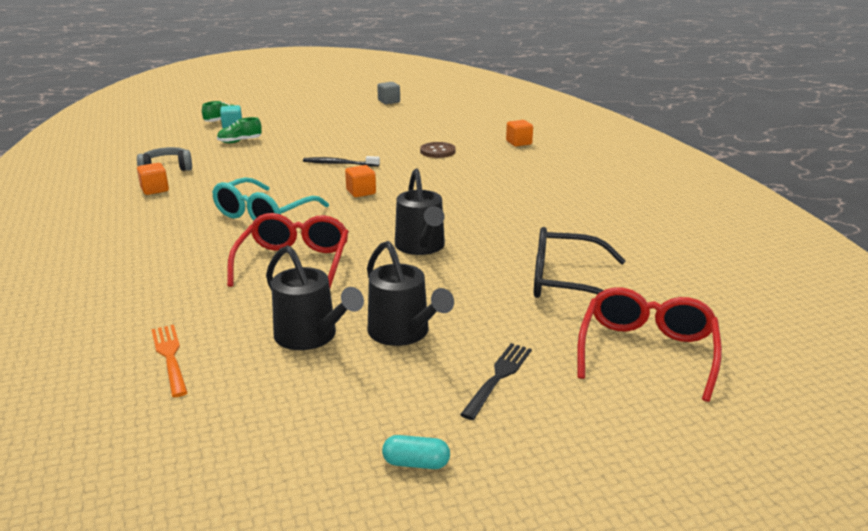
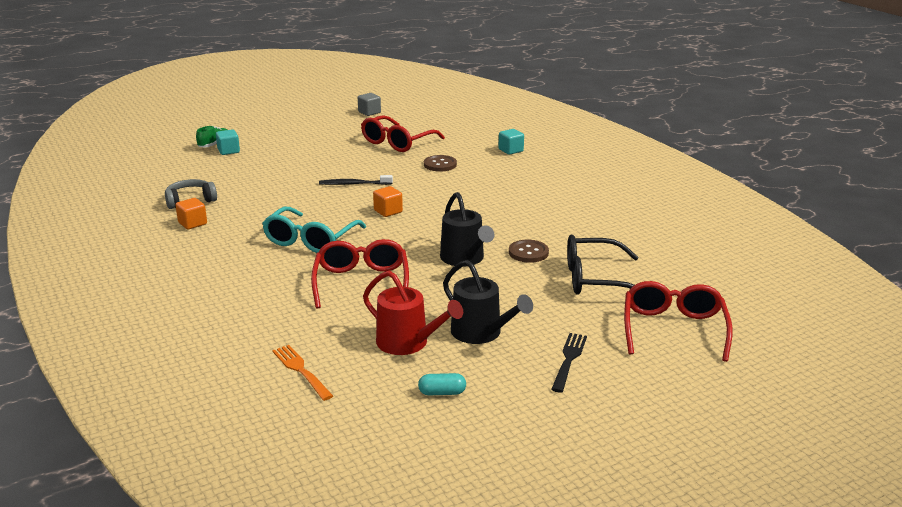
camera: 10 degrees left, 0 degrees up
(240, 141) = (245, 167): green shoe -> none
(310, 336) = (407, 343): black watering can -> red watering can
(403, 129) = (397, 142): none -> red glasses
(416, 463) = (532, 426): turquoise capsule -> turquoise capsule (442, 392)
(497, 246) = (528, 253): none -> brown button
(518, 143) = (511, 150): orange cube -> turquoise cube

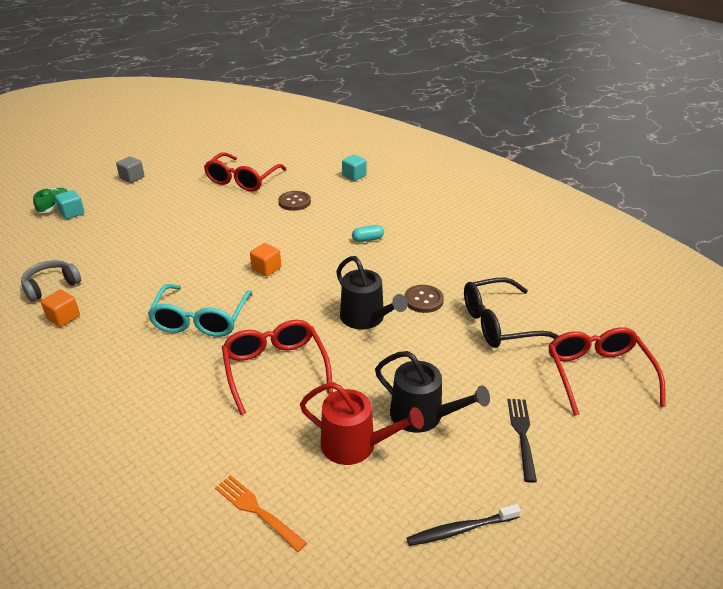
camera: 15 degrees left, 10 degrees up
(354, 184) = (219, 238): black toothbrush -> black toothbrush (461, 529)
(369, 112) = (201, 146): grey cube -> grey cube (132, 178)
(442, 392) = (418, 509): turquoise capsule -> turquoise capsule (367, 239)

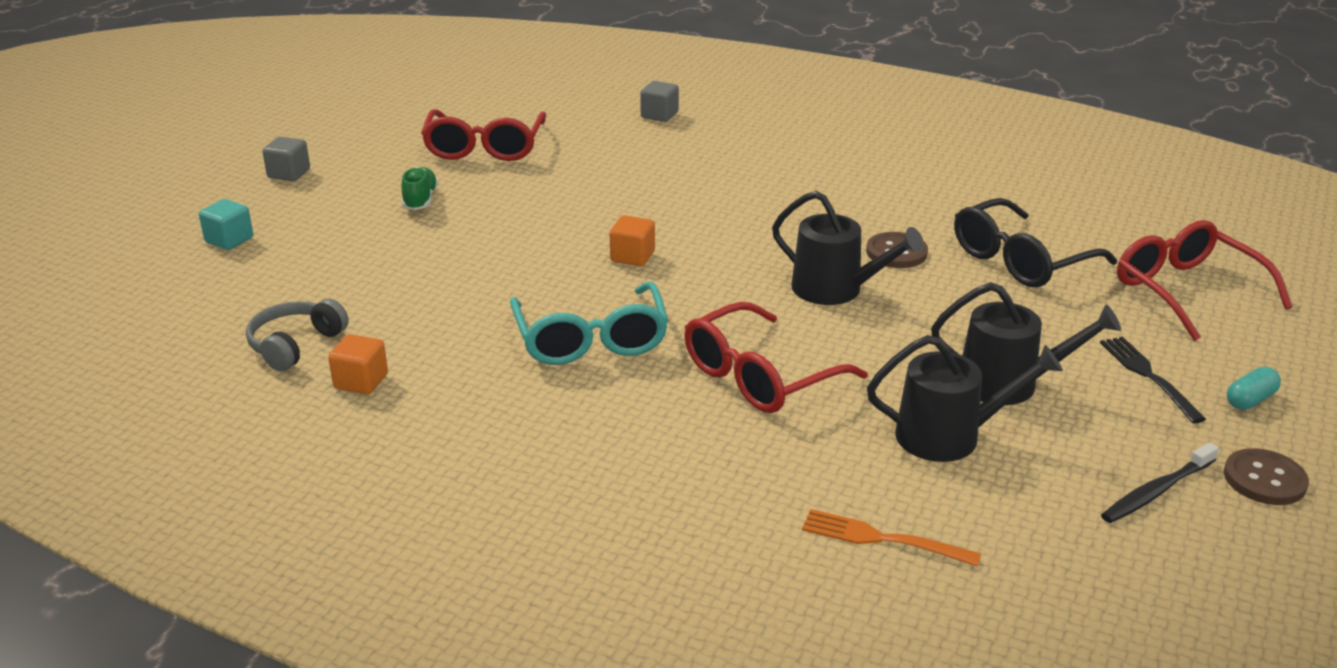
camera: 20 degrees left, 5 degrees down
(54, 207) = (187, 236): green shoe -> green shoe (420, 200)
(275, 369) = (760, 376): red glasses -> red glasses turned 90 degrees counterclockwise
(294, 202) = (597, 164): brown button -> brown button (1264, 479)
(354, 176) = (659, 115): turquoise cube -> grey cube
(355, 445) = (948, 436): red watering can -> black watering can
(367, 239) = (752, 193): turquoise capsule -> turquoise capsule (1250, 400)

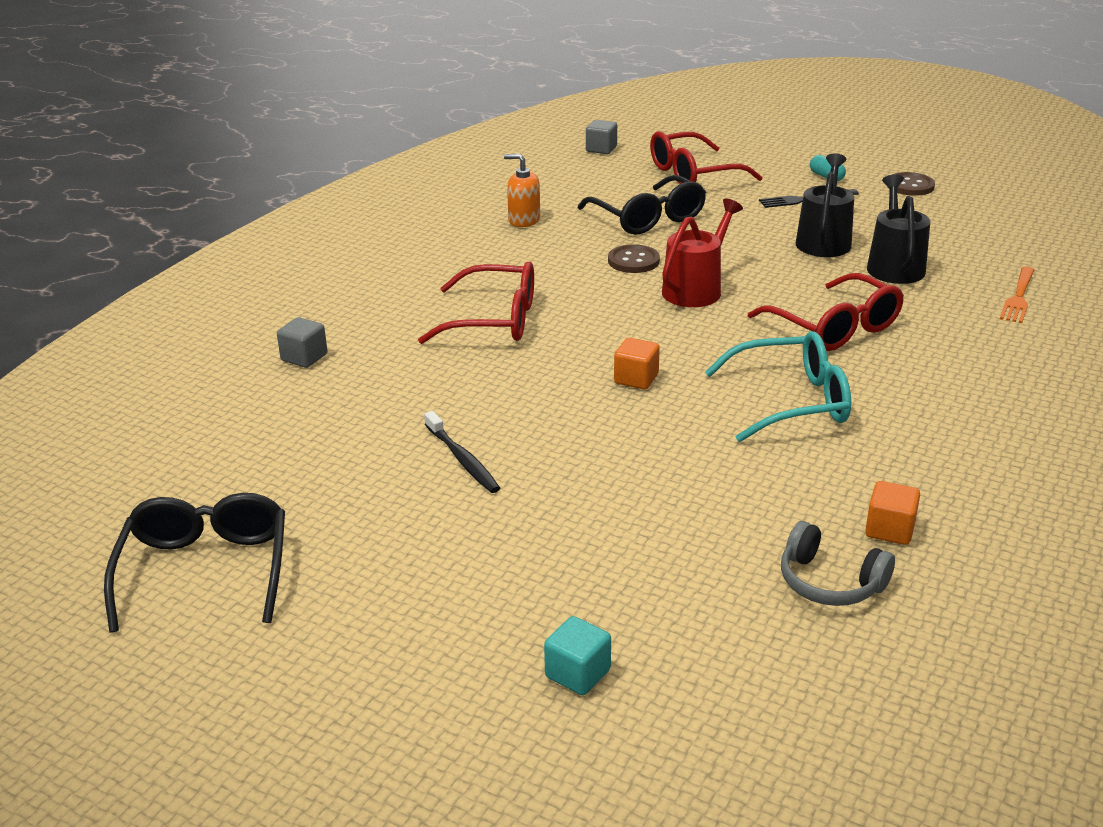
camera: 85 degrees left, 0 degrees up
(289, 174) = (379, 641): grey cube -> grey cube (601, 149)
(378, 116) = (205, 571): none -> black glasses
(420, 200) = (487, 516): green shoe -> none
(484, 147) = (349, 474): red glasses -> red glasses (493, 320)
(835, 289) = (695, 289): black watering can -> red watering can
(978, 189) = (524, 220): none -> orange soap dispenser
(1157, 491) = (933, 214): black toothbrush -> black toothbrush (462, 459)

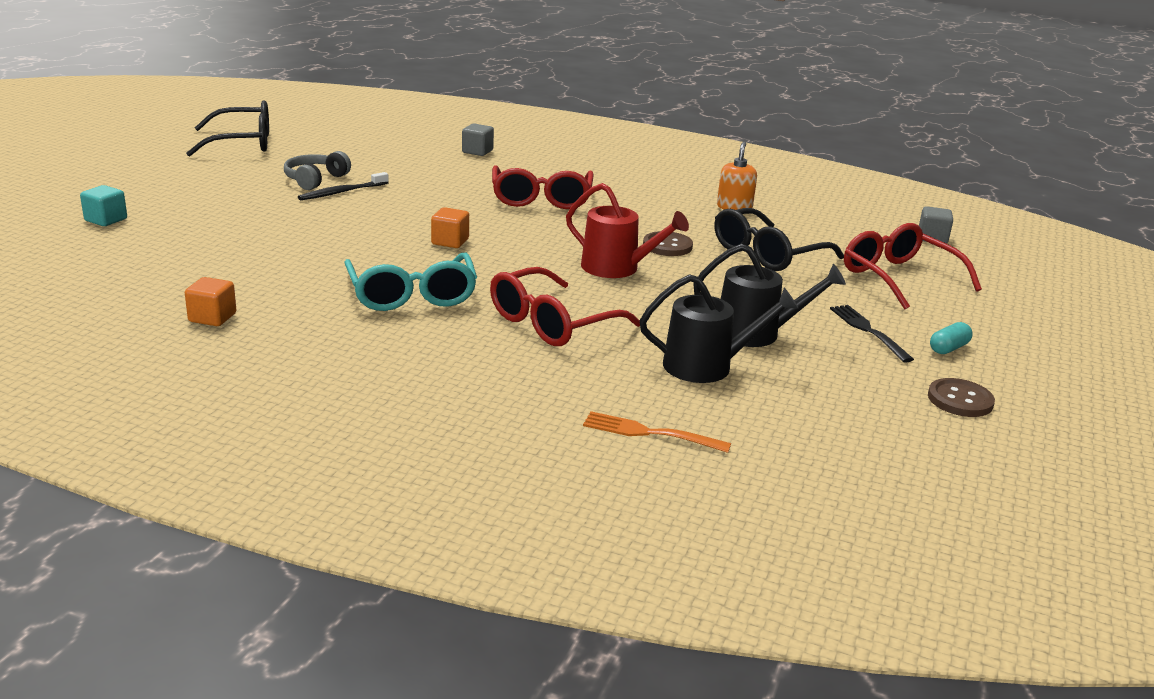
camera: 80 degrees right, 5 degrees down
(830, 582) = (157, 292): grey headphones -> grey headphones (315, 180)

